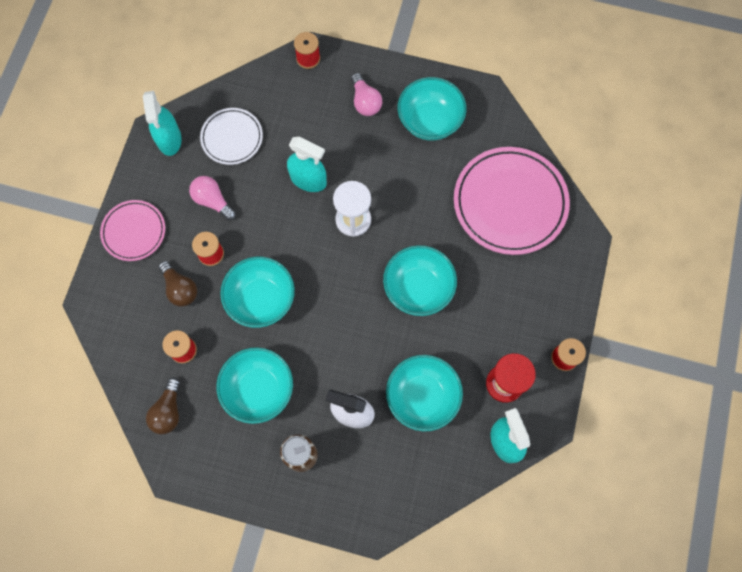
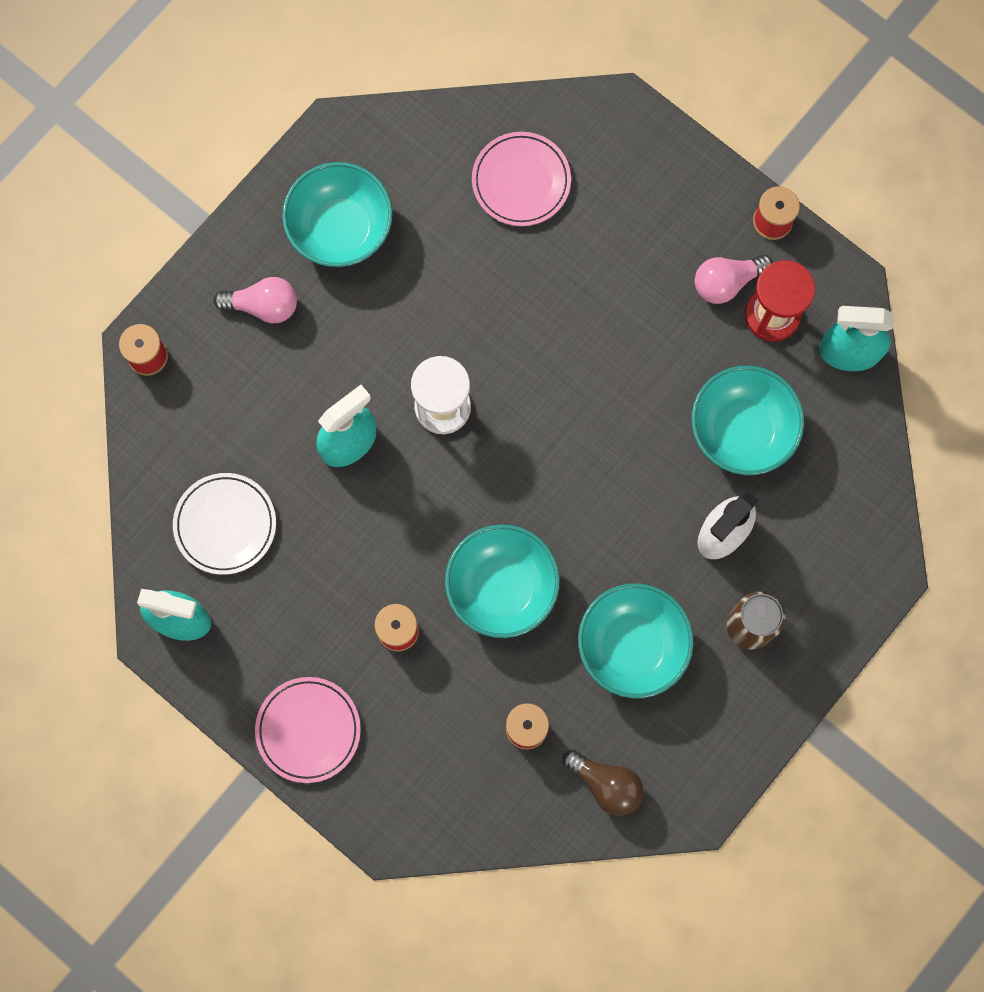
camera: 65 degrees left, 5 degrees up
(180, 288) = (431, 696): brown light bulb -> none
(213, 201) = (315, 595): pink light bulb -> pink light bulb (726, 282)
(418, 288) = (587, 364): turquoise bowl -> none
(510, 203) = (521, 181): pink plate -> pink plate, size x0.56

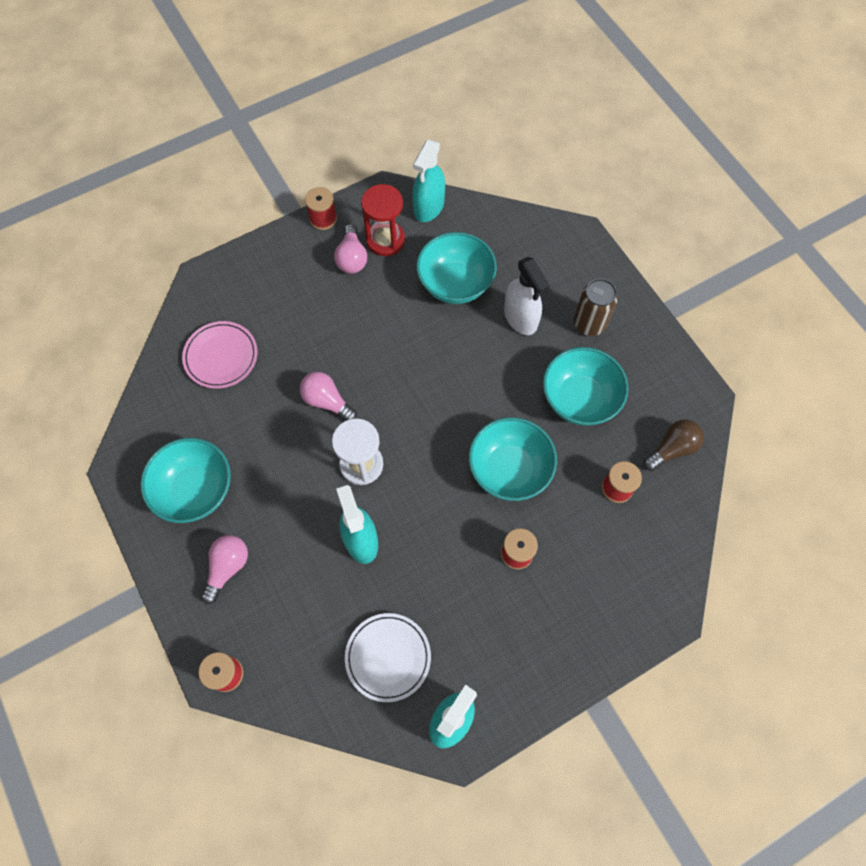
camera: 70 degrees left, 10 degrees down
(308, 730) = (572, 647): pink plate -> none
(509, 333) = (327, 401): none -> pink light bulb

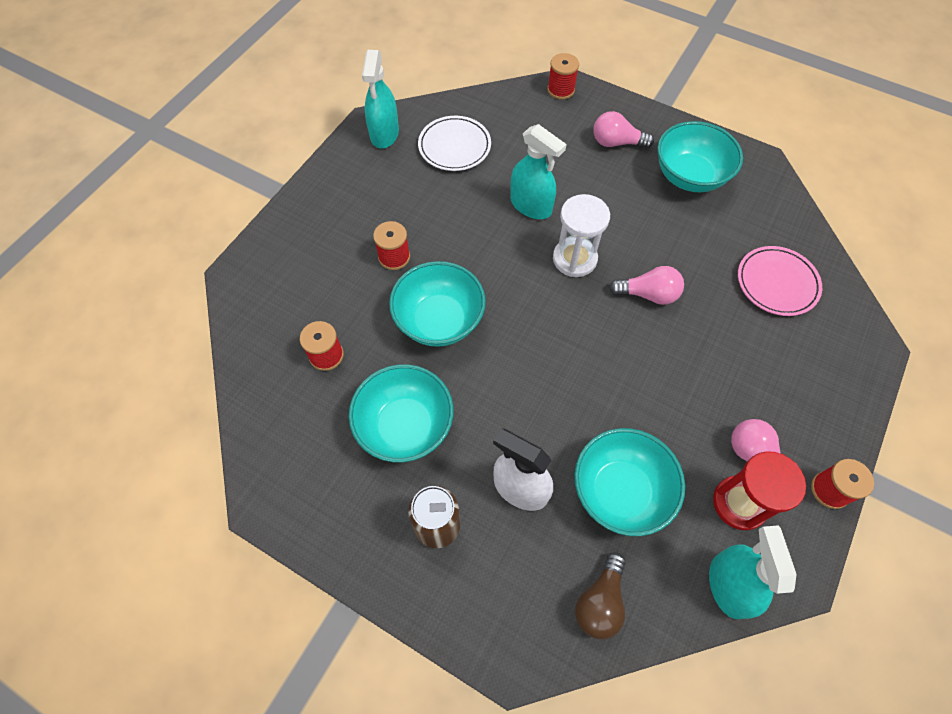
camera: 150 degrees right, 5 degrees down
(227, 567) = (616, 142): pink light bulb -> pink light bulb turned 105 degrees clockwise
(672, 449) = (283, 423): brown light bulb -> brown light bulb (600, 602)

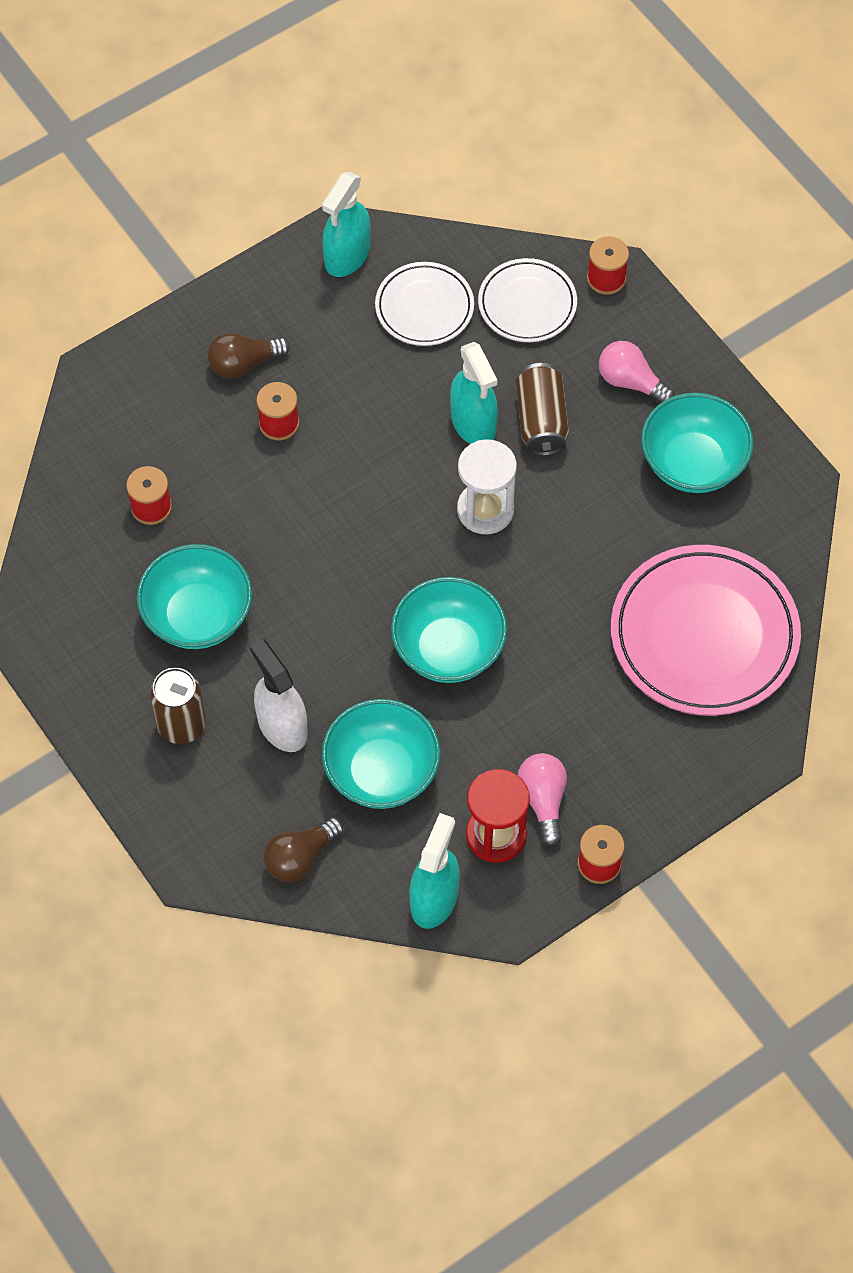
camera: 25 degrees right, 0 degrees up
(347, 226) = (243, 364): none -> brown light bulb
(439, 320) = (291, 518): turquoise bowl -> turquoise bowl (448, 649)
(520, 121) = (527, 304): none -> white plate
(575, 187) = (541, 421): none -> brown can
(648, 294) = (544, 586): pink light bulb -> none
(777, 283) = (704, 635): pink plate -> pink plate, size x1.80

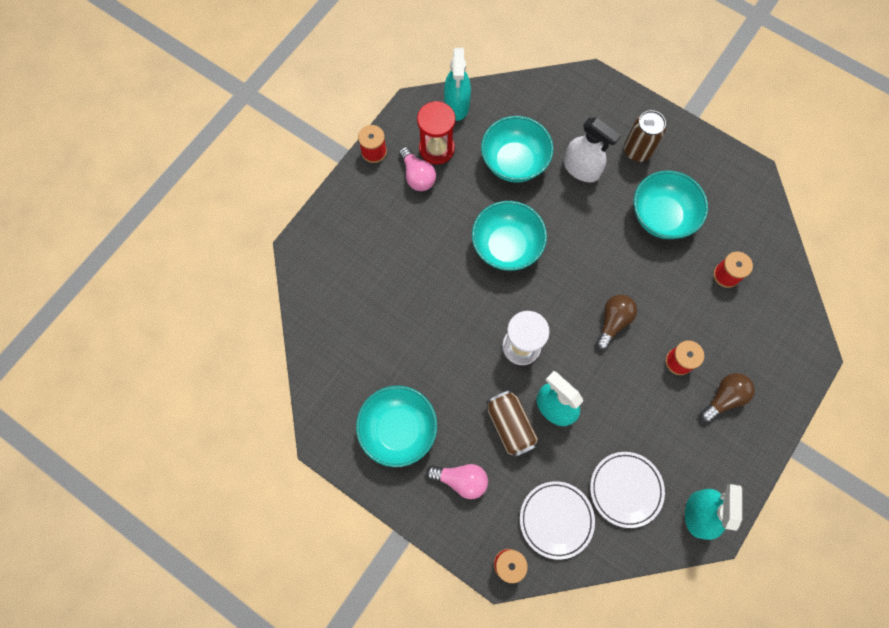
camera: 160 degrees right, 10 degrees up
(300, 857) = (537, 102): brown light bulb -> brown light bulb (613, 322)
(704, 635) = (355, 308): pink plate -> none

